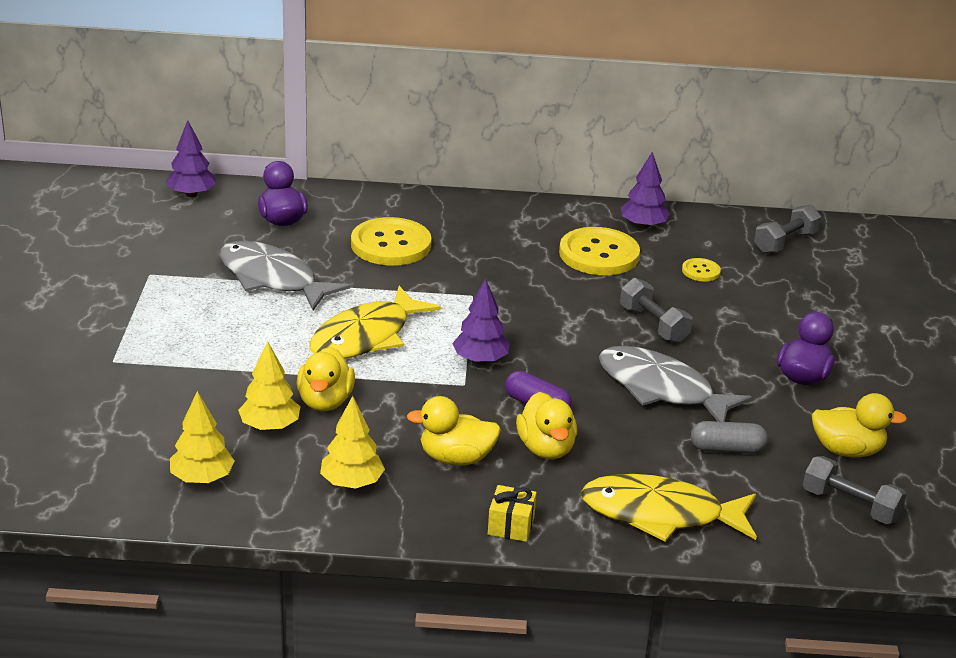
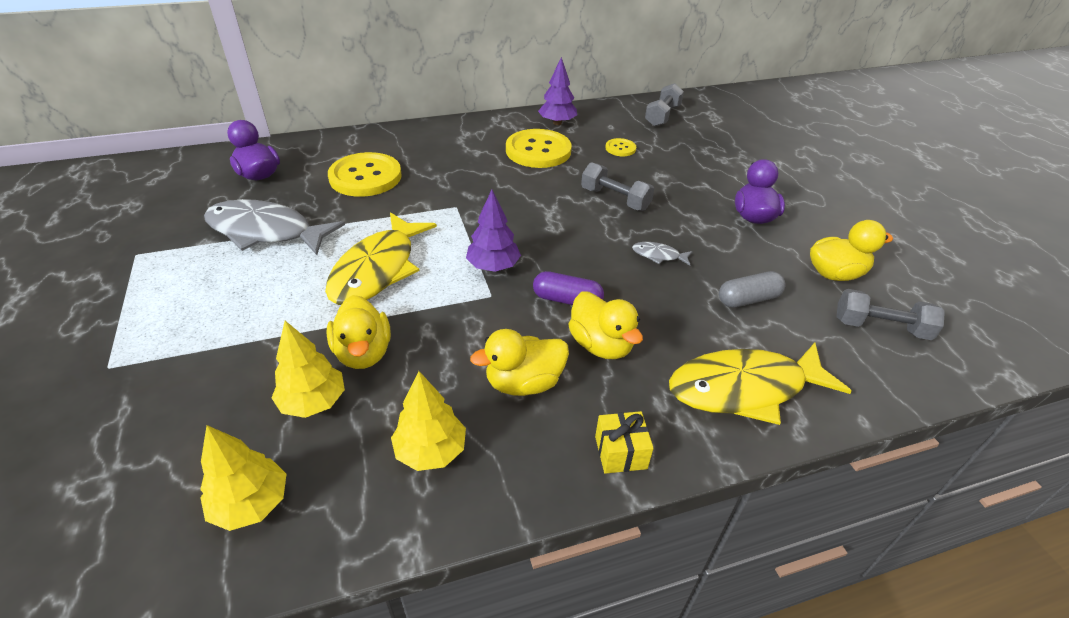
camera: 20 degrees left, 10 degrees up
(191, 194) = (165, 168): purple tree -> none
(661, 389) = (658, 255): grey fish -> grey fish, size x0.42

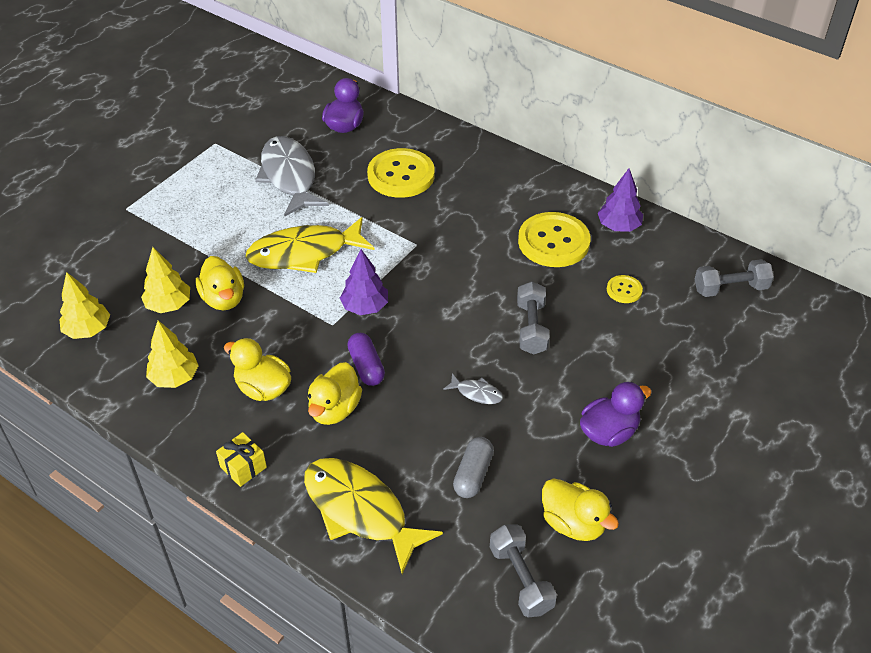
camera: 55 degrees right, 5 degrees up
(363, 353) = (224, 299): yellow duck -> yellow duck turned 60 degrees counterclockwise
(658, 255) = (476, 393): grey fish -> grey fish turned 135 degrees clockwise
(748, 299) = (473, 474): grey capsule -> grey capsule turned 75 degrees clockwise

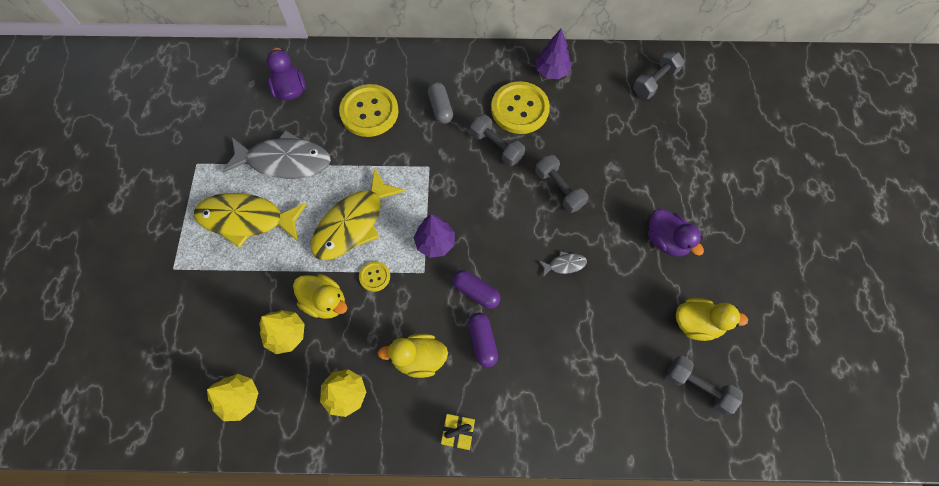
camera: 35 degrees left, 20 degrees up
(289, 176) = (284, 161): grey fish -> grey fish turned 150 degrees clockwise
(334, 409) = (482, 341): yellow duck -> purple capsule
(360, 511) = (563, 409): yellow fish -> yellow fish (247, 219)
(473, 474) = (611, 330): grey capsule -> grey capsule (440, 108)
(499, 261) = (496, 146): none -> grey dumbbell
(609, 432) = (666, 240): purple duck -> purple duck turned 120 degrees clockwise
(624, 290) = (593, 122): yellow button -> yellow button (374, 276)

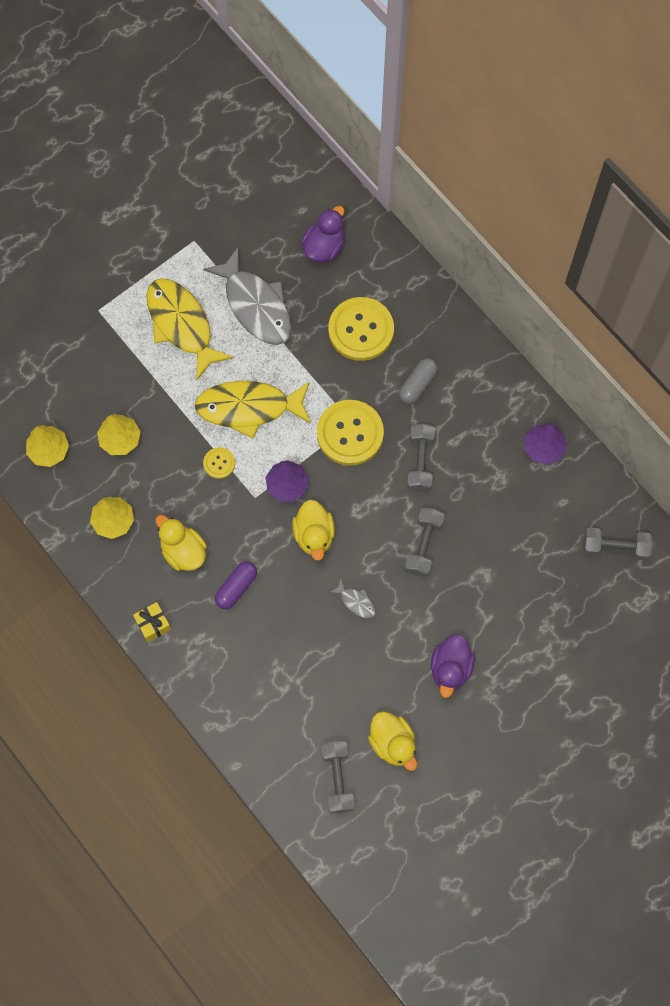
camera: 50 degrees right, 5 degrees up
(325, 302) = (168, 444): yellow duck -> yellow duck (314, 535)
(476, 292) = (272, 550): purple capsule -> none
(519, 109) = (477, 451): yellow button -> yellow button (350, 433)

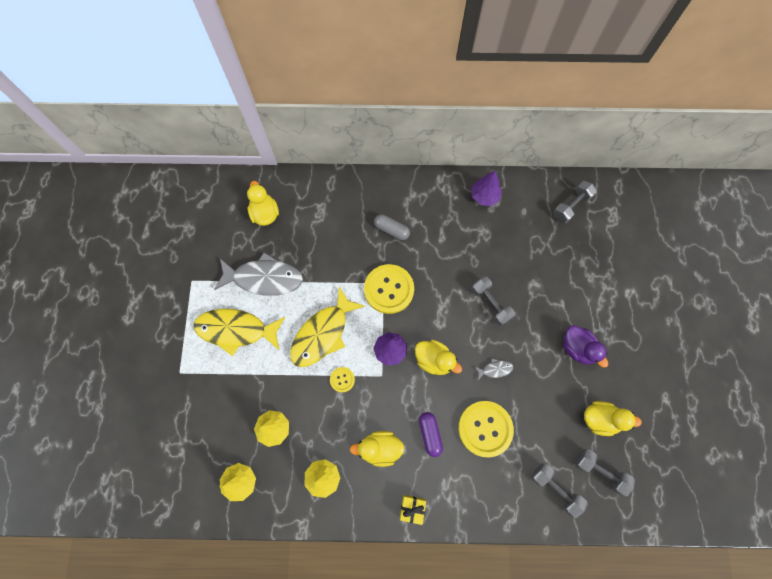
camera: 50 degrees left, 0 degrees up
(324, 247) = (265, 213): purple duck -> yellow duck
(361, 330) = (332, 234): yellow button -> yellow button (485, 428)
(417, 384) = (391, 230): grey capsule -> grey capsule turned 45 degrees counterclockwise
(420, 462) = (438, 265): grey dumbbell -> grey dumbbell (555, 489)

